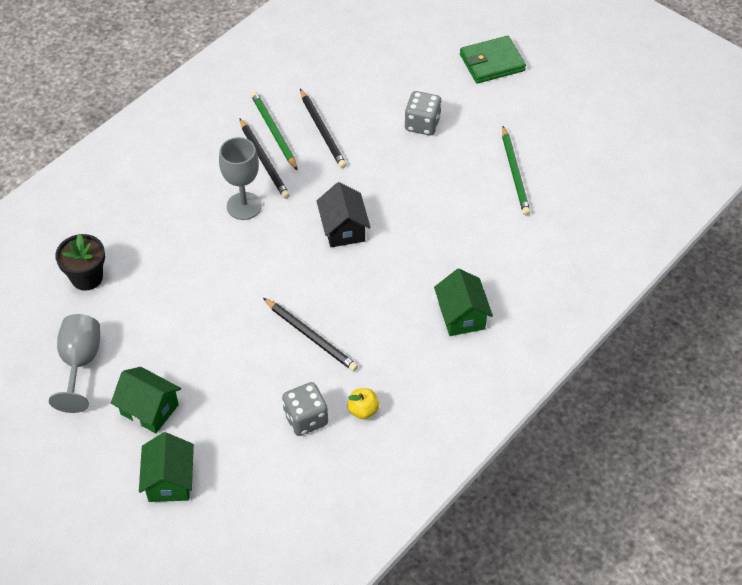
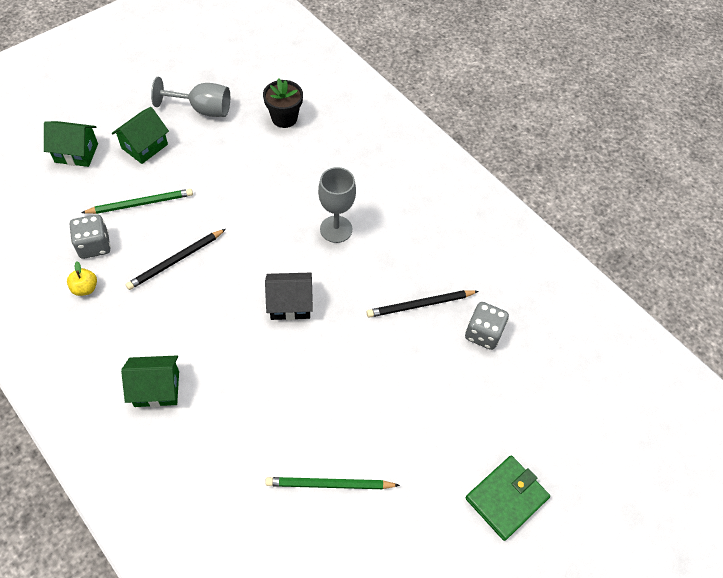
camera: 95 degrees right, 5 degrees up
(264, 161) = (388, 251): black pencil -> none
(273, 131) = (425, 263): green pencil -> green pencil (141, 203)
(422, 124) = (416, 401): grey dice -> grey dice (483, 333)
(492, 62) = (506, 498): green wallet -> green wallet turned 60 degrees clockwise

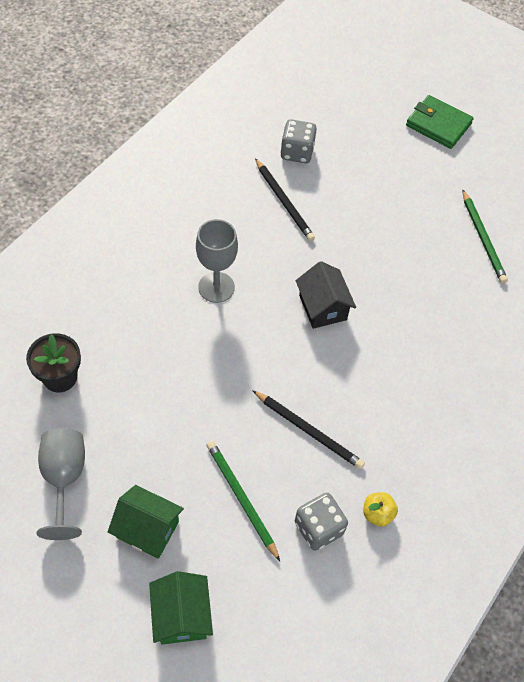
camera: 105 degrees left, 0 degrees up
(157, 388) = (459, 397): green house -> none

